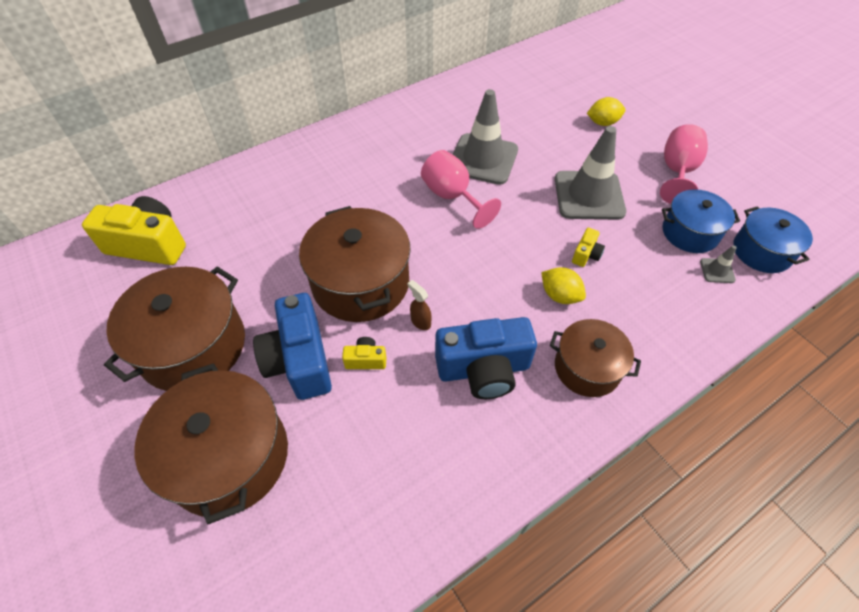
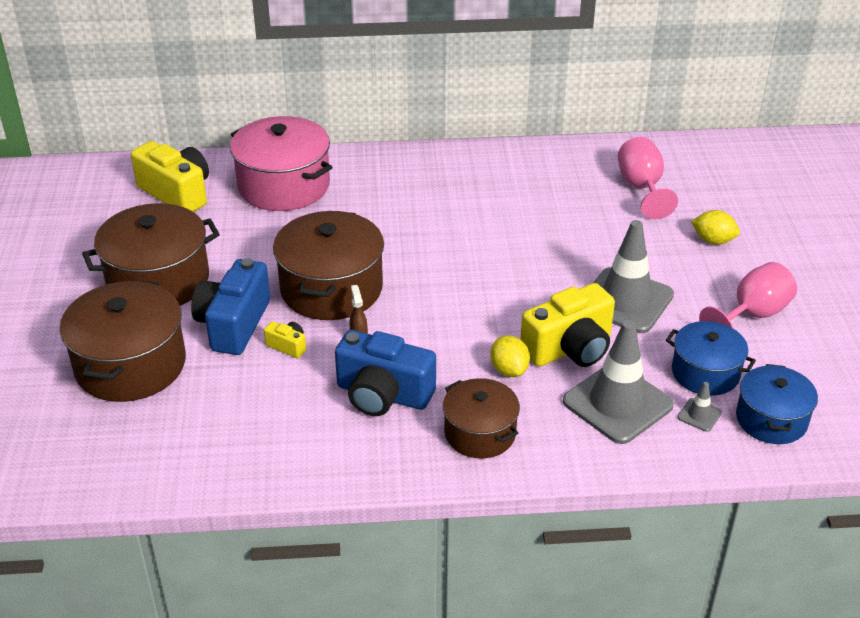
camera: 30 degrees right, 15 degrees down
(245, 199) = (284, 186): none -> pink pot
(452, 197) = (479, 251): pink goblet -> pink goblet (642, 188)
(483, 159) = (542, 229): grey traffic cone -> grey traffic cone (617, 403)
(586, 254) = (570, 348): yellow camera -> yellow camera, size x2.24

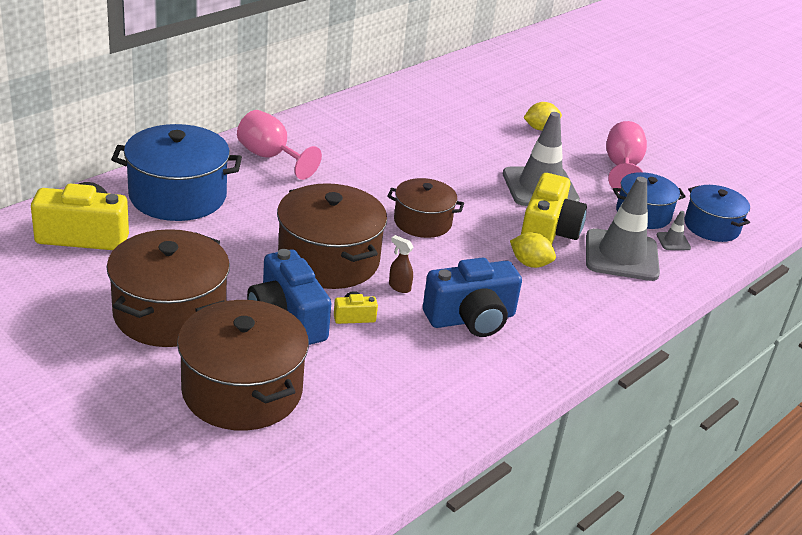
camera: 45 degrees left, 5 degrees down
(284, 186) = (178, 196): pink pot -> blue pot
(480, 433) = (568, 314): brown pot -> brown pot (422, 222)
(642, 188) = (452, 108): pink goblet -> pink goblet (270, 157)

